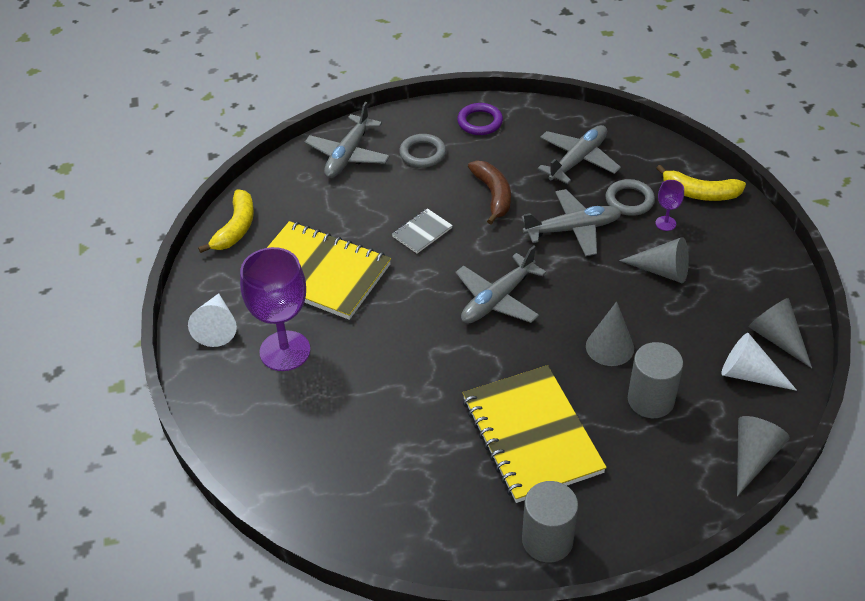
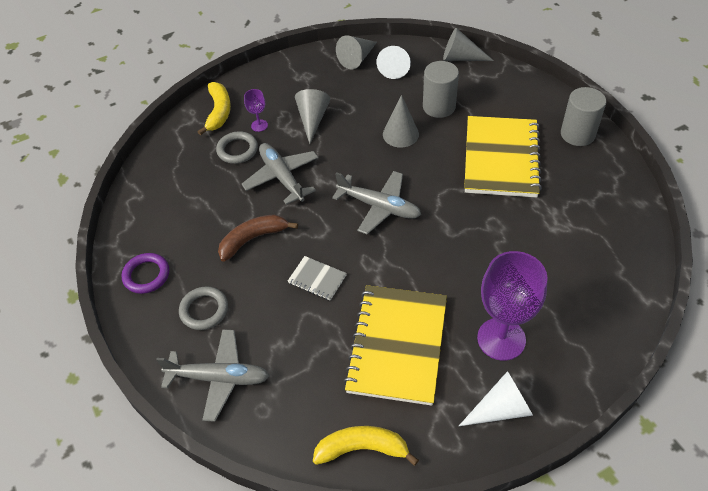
camera: 105 degrees left, 5 degrees up
(532, 435) = (501, 158): yellow notebook -> yellow notebook turned 45 degrees counterclockwise
(578, 160) = (192, 191): grey plane -> none

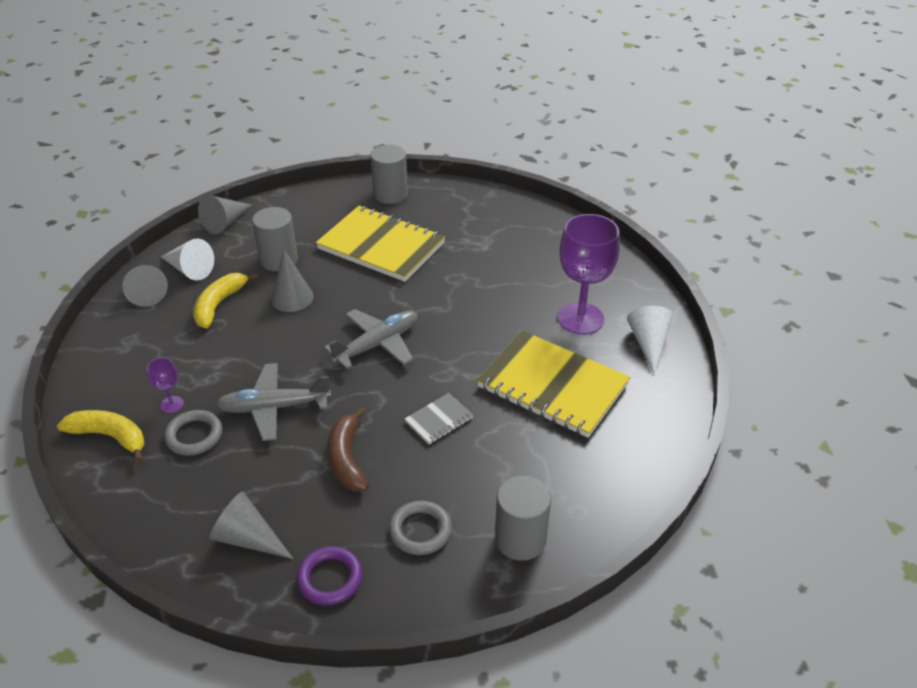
camera: 70 degrees left, 10 degrees down
(219, 378) = (520, 539): grey plane -> grey cylinder
(312, 119) = (207, 356): grey cone -> grey cone (248, 538)
(362, 448) = (651, 446): yellow banana -> yellow banana (219, 305)

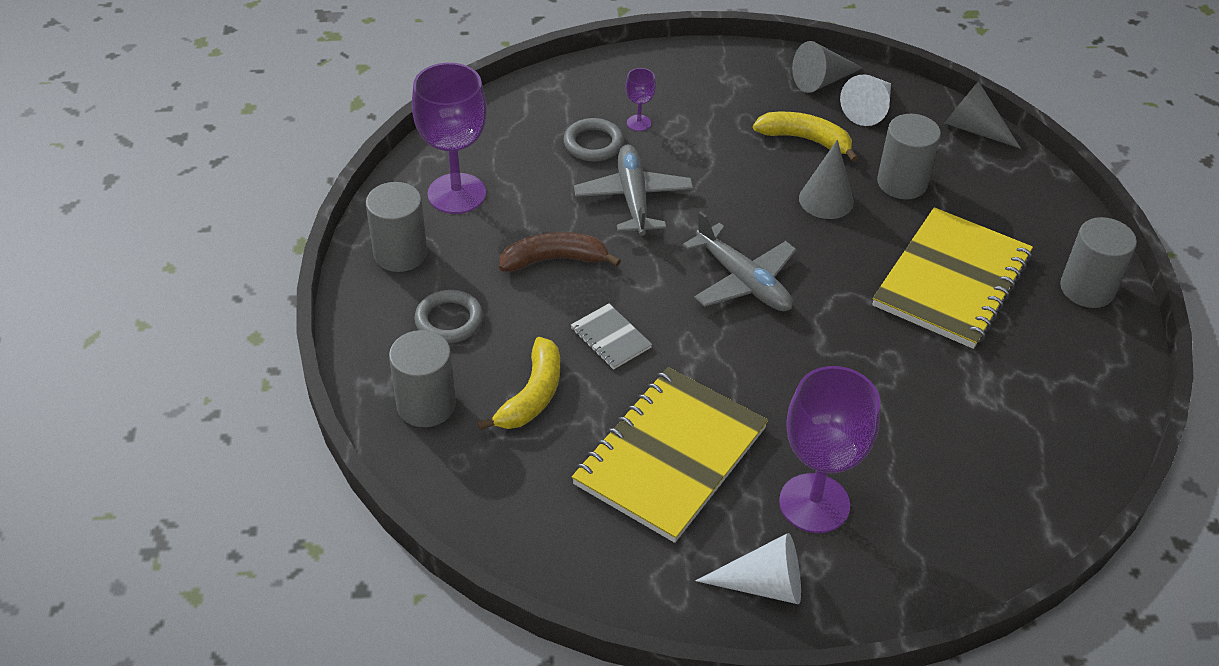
camera: 90 degrees right, 5 degrees up
(110, 436) = (594, 88): yellow banana -> yellow banana (532, 395)
(248, 538) = (456, 194): grey cone -> purple goblet
(330, 578) = (400, 253): purple ring -> grey cylinder

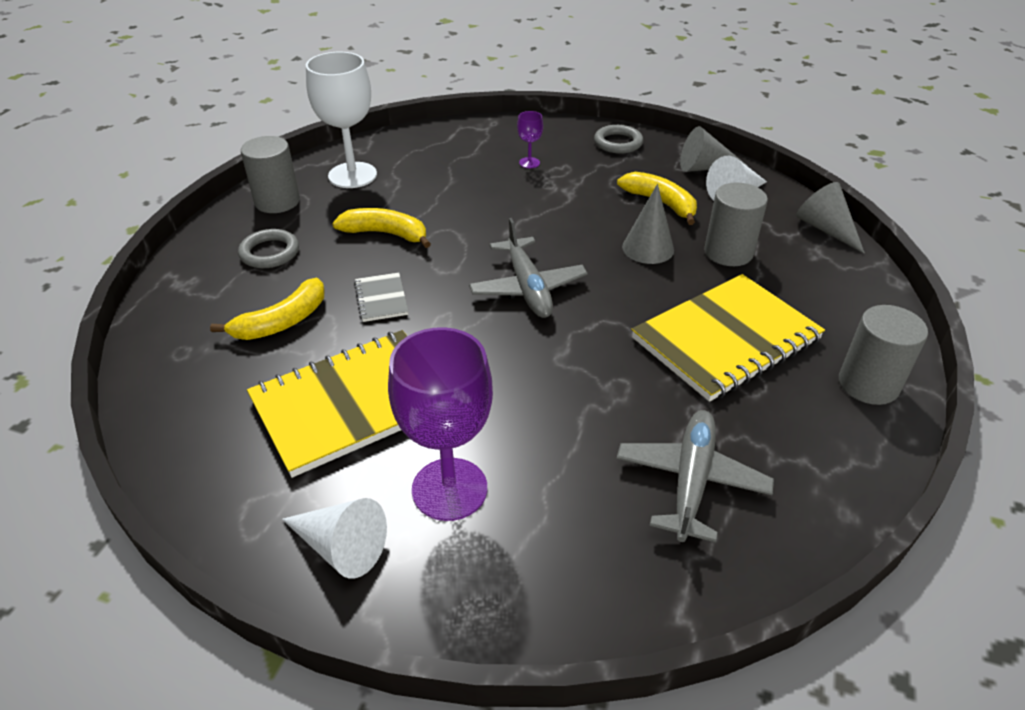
camera: 25 degrees right, 5 degrees down
(426, 405) = (197, 304): grey cylinder -> none
(456, 194) = (352, 175): purple goblet -> white goblet
(554, 260) = (386, 234): brown banana -> yellow banana
(593, 144) = (482, 168): grey ring -> grey ring (618, 143)
(633, 198) = (483, 209): grey plane -> grey plane (691, 480)

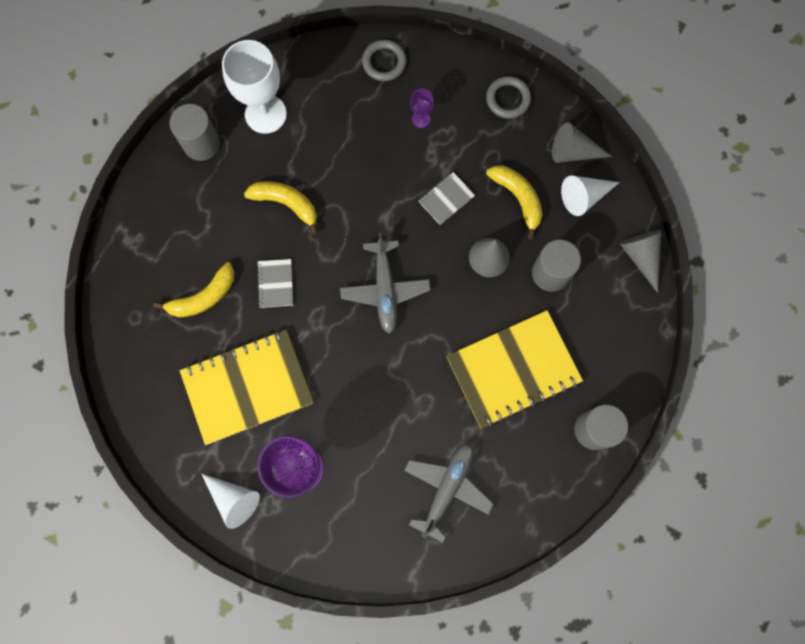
camera: 10 degrees right, 35 degrees up
(270, 253) = (195, 213): grey ring -> grey ring (384, 62)
(578, 211) = (446, 199): none -> grey notebook

